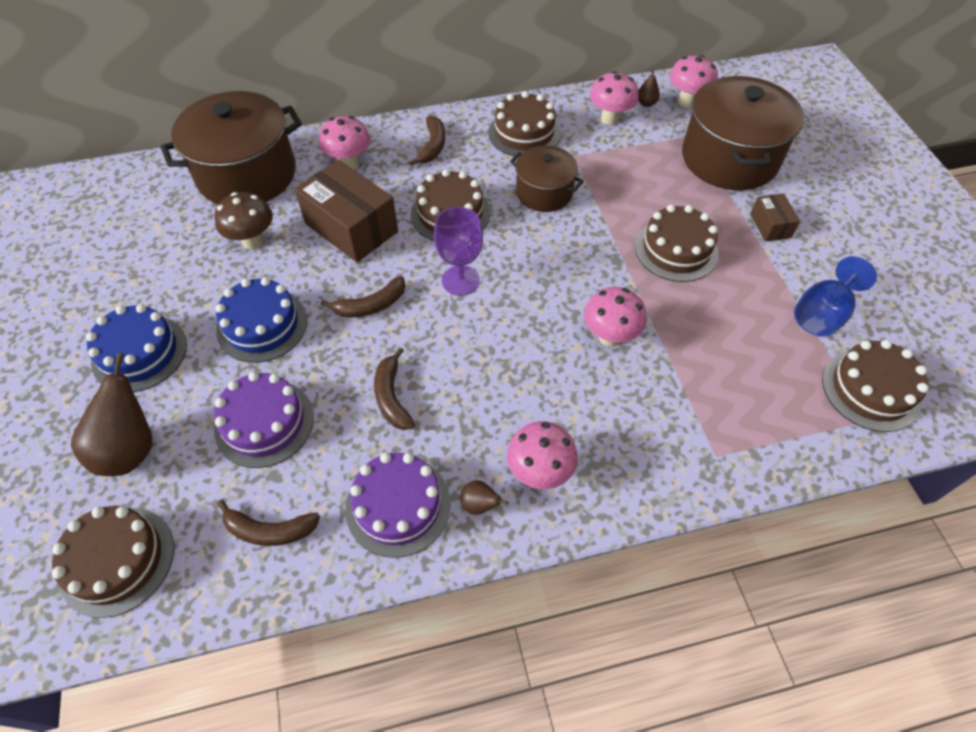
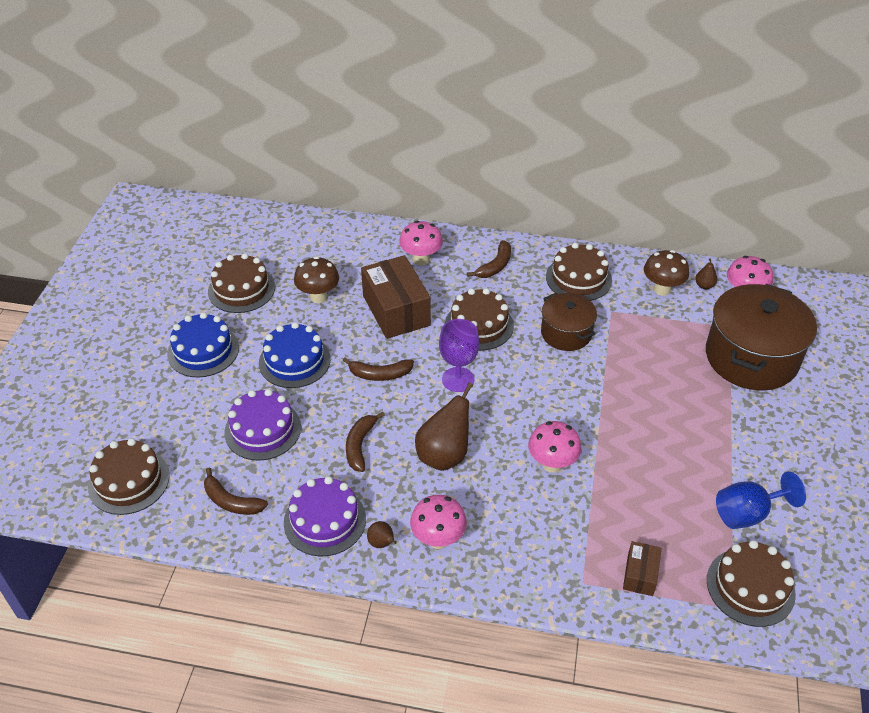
camera: 25 degrees right, 10 degrees down
(131, 449) = (168, 413): brown pear -> brown pear (444, 455)
(247, 174) = (339, 244): brown pot -> none
(610, 119) = (662, 289): pink mushroom -> brown mushroom
(676, 250) = (651, 417): brown cake -> brown cake (241, 289)
(770, 225) = (750, 426): brown box -> brown box (640, 575)

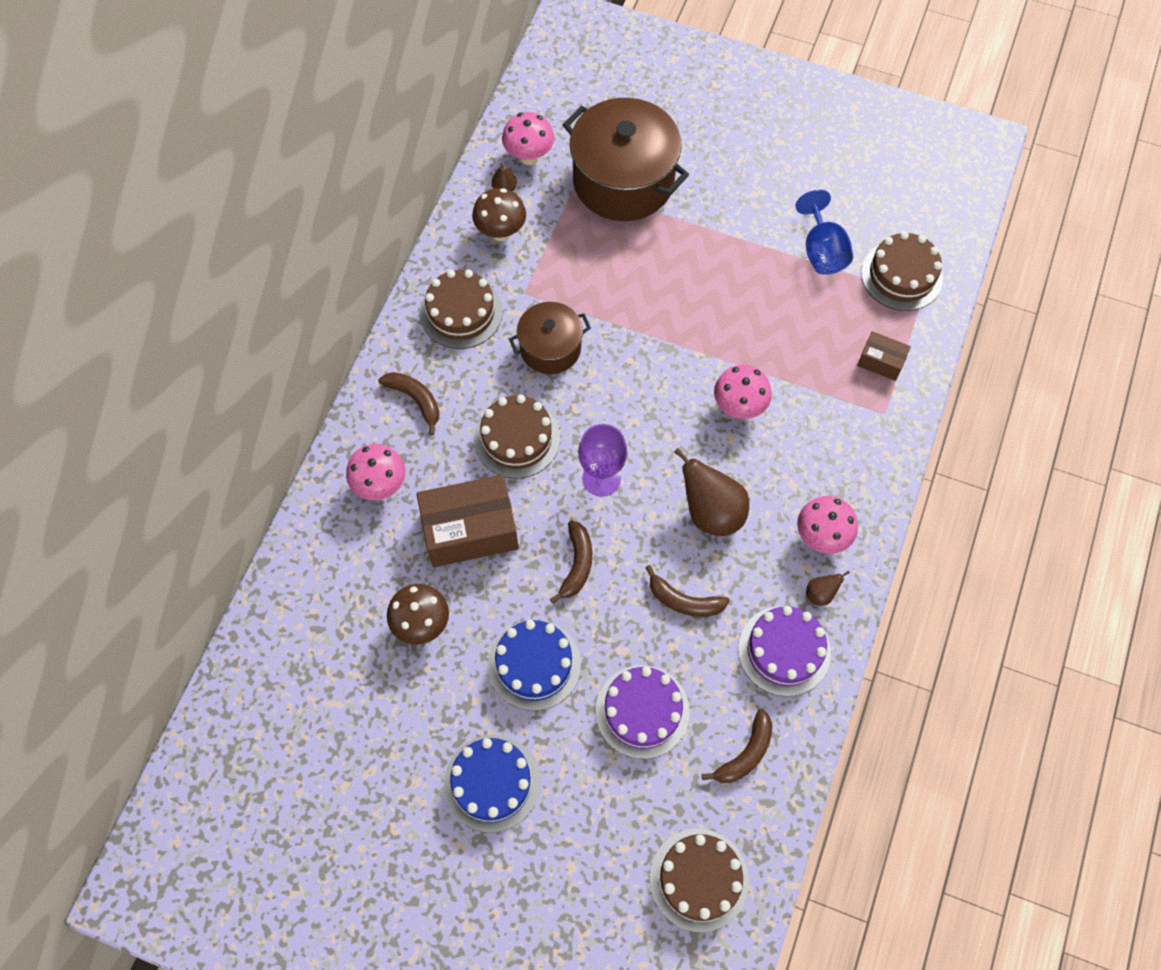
camera: 80 degrees left, 20 degrees up
(241, 289) = (382, 726): brown cake -> none

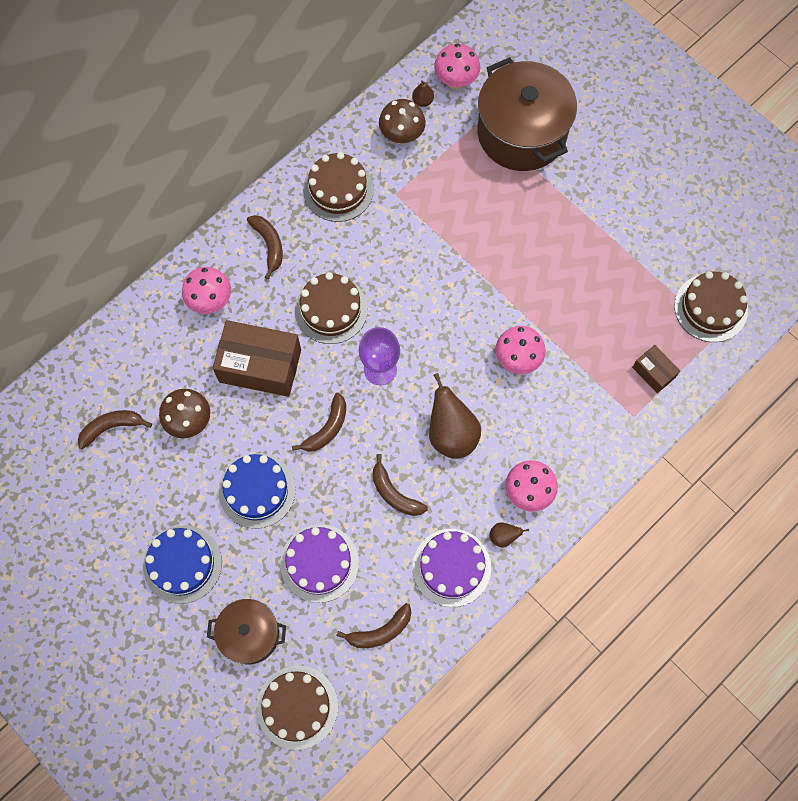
camera: 25 degrees right, 5 degrees up
(336, 669) = (111, 428): none -> brown banana
(550, 348) = (393, 248): brown pot -> brown pot (250, 634)
(822, 251) = (654, 259): blue goblet -> none

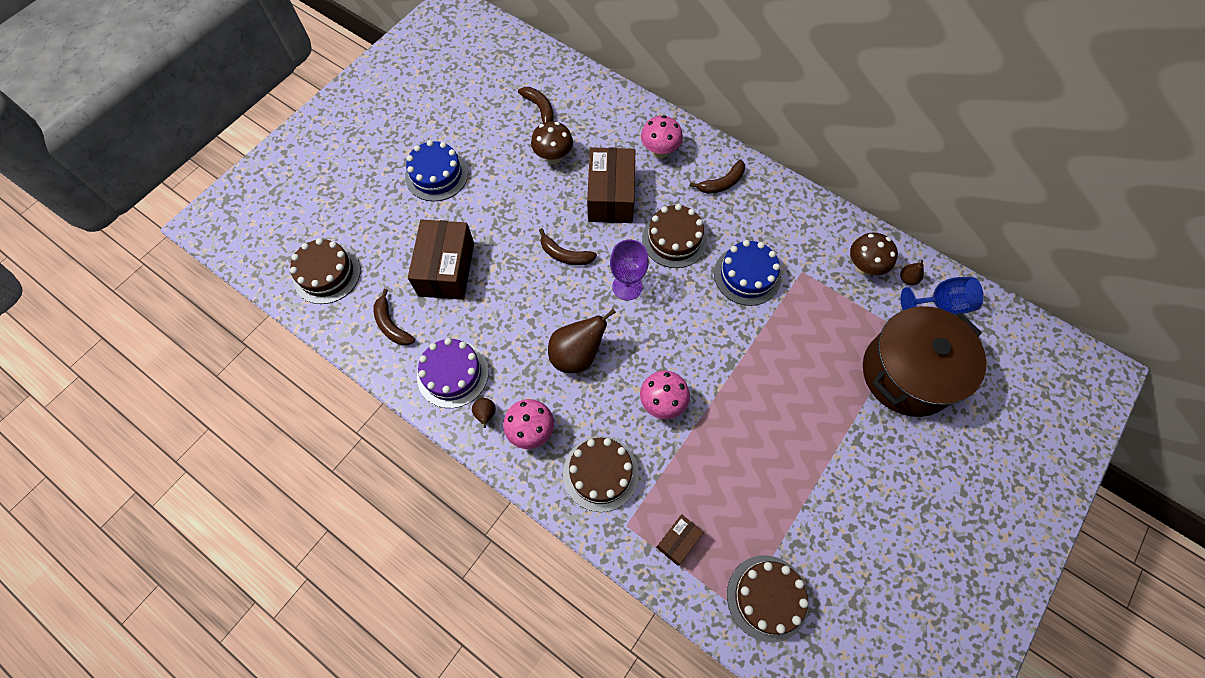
camera: 80 degrees right, 5 degrees down
(250, 634) = (384, 230): brown pot -> none
(257, 490) = (503, 214): blue cake -> blue cake (747, 275)
(319, 563) = (446, 269): purple cake -> brown box
(338, 190) = (791, 225): brown cake -> brown cake (600, 473)
(394, 493) = (514, 317): brown banana -> none
(456, 82) = (940, 304): pink mushroom -> blue goblet

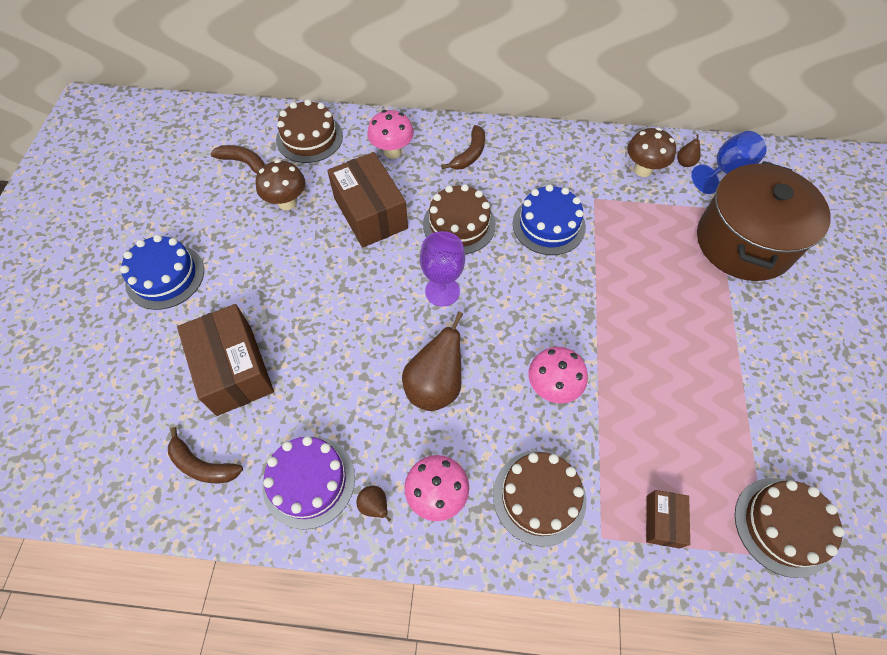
camera: 30 degrees left, 5 degrees down
(326, 274) = (85, 448): brown cake -> brown cake (309, 138)
(565, 255) = (358, 291): brown banana -> none

